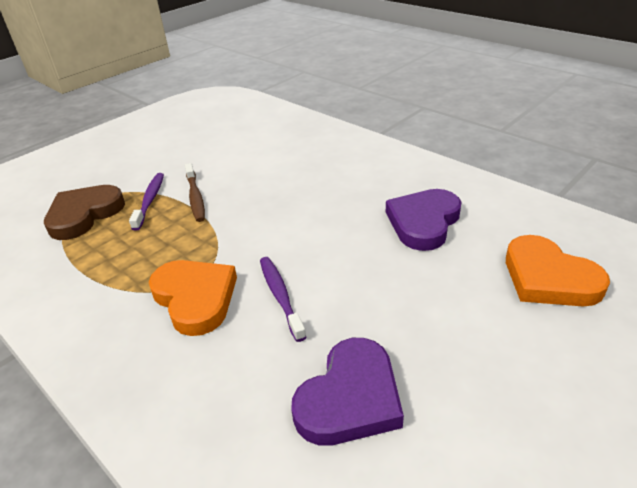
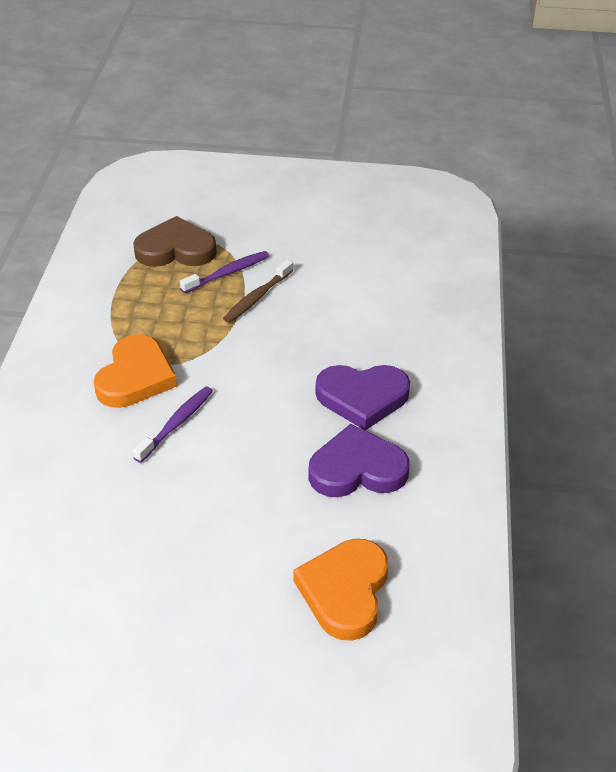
camera: 50 degrees right, 5 degrees up
(350, 398) = (103, 516): purple heart -> purple heart (362, 398)

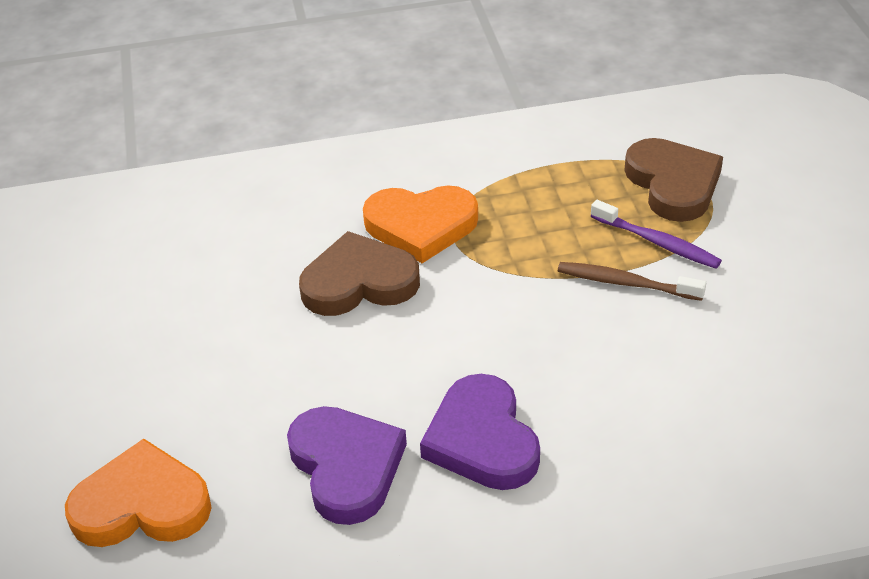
camera: 75 degrees right, 0 degrees up
(176, 424) = (359, 282): purple toothbrush -> brown heart

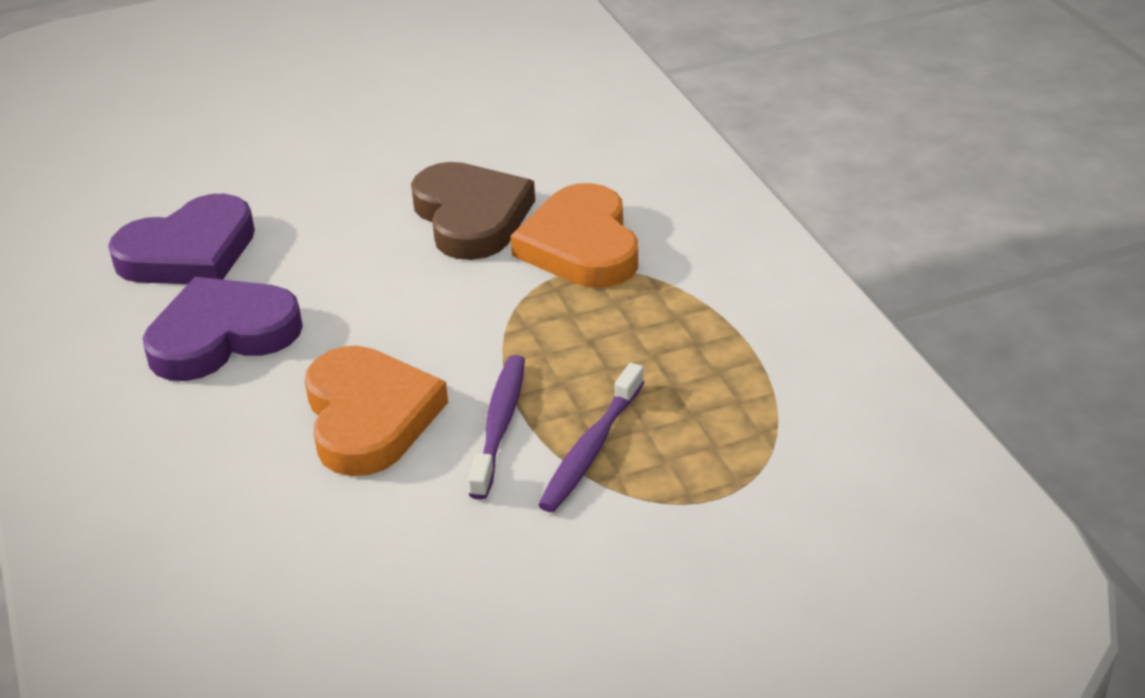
camera: 80 degrees right, 5 degrees down
(142, 505) = (153, 148): orange heart -> orange heart (369, 417)
(626, 283) = (499, 425): brown toothbrush -> purple toothbrush
(673, 184) = (731, 457): brown heart -> none

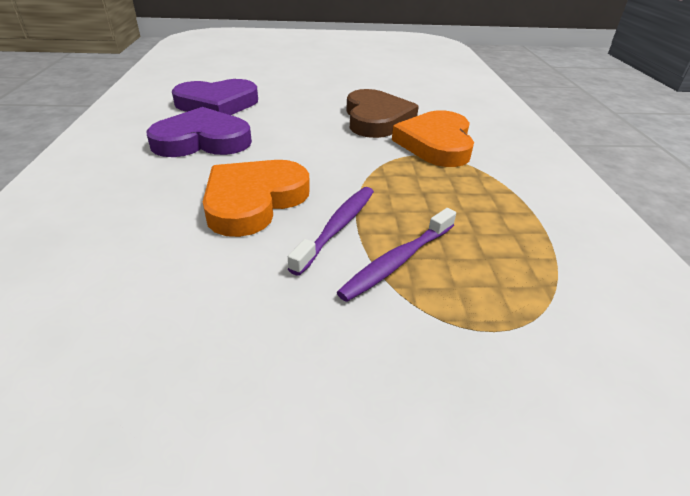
camera: 15 degrees right, 0 degrees up
(369, 417) = (254, 201): orange heart -> orange heart turned 150 degrees counterclockwise

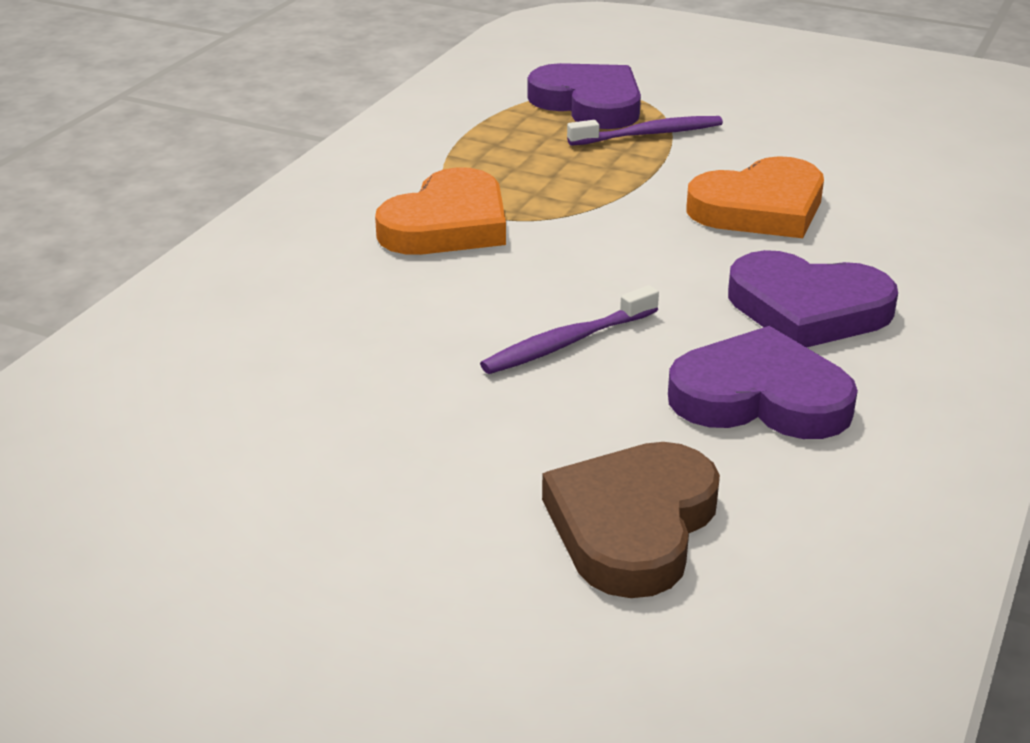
camera: 150 degrees left, 5 degrees down
(337, 227) = (683, 166): purple toothbrush -> purple toothbrush (567, 342)
(376, 119) = (481, 287): brown heart -> brown heart (632, 525)
(499, 294) = (589, 103): none -> purple heart

